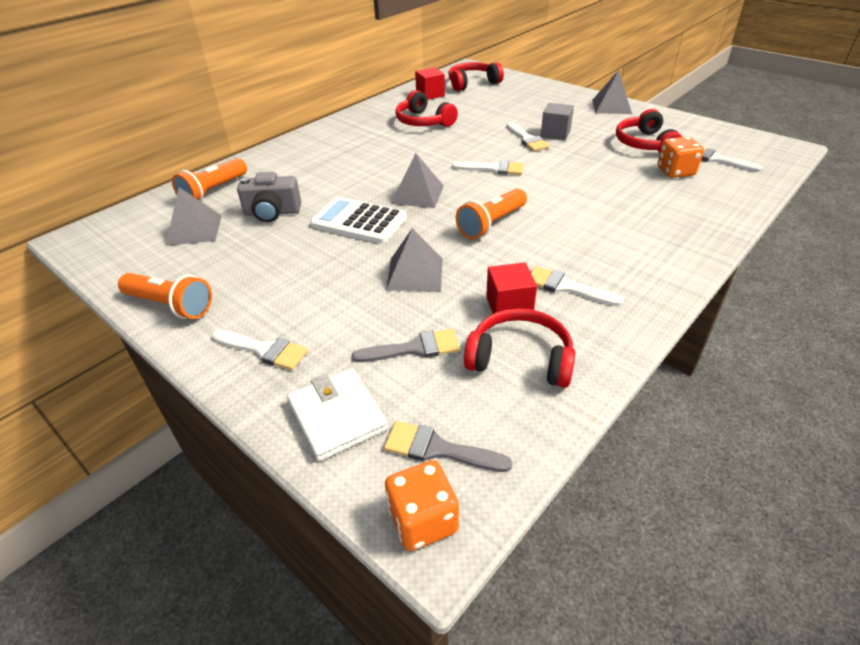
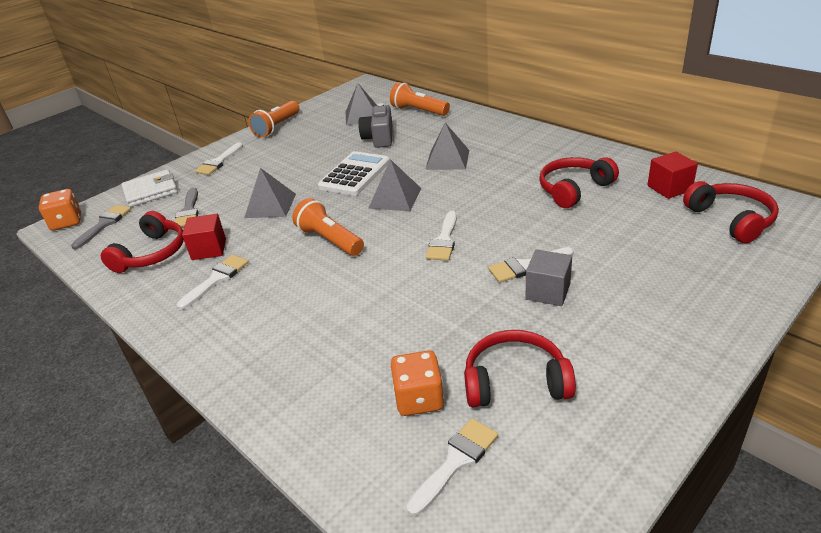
camera: 95 degrees right, 5 degrees down
(611, 106) = (674, 364): grey pyramid -> grey pyramid (447, 159)

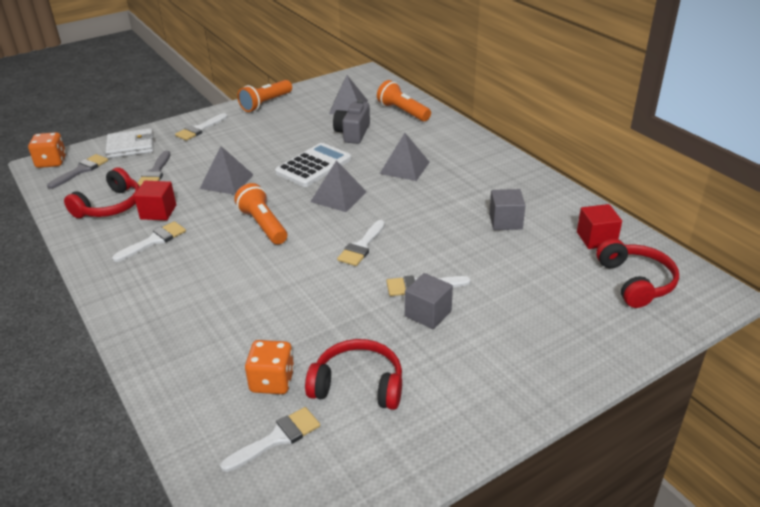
camera: 10 degrees right, 0 degrees up
(574, 189) = (505, 221): red headphones -> grey cube

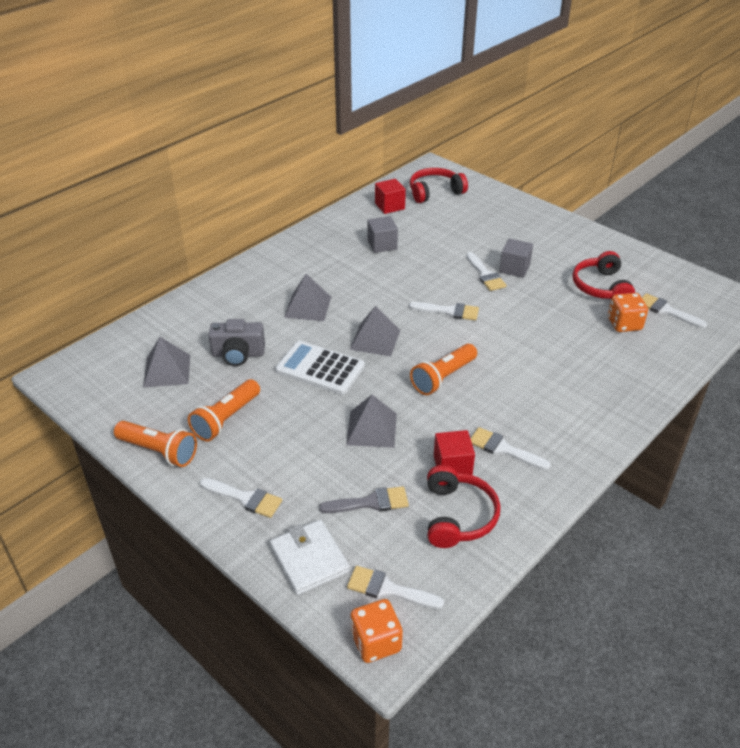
camera: 105 degrees left, 5 degrees up
(81, 170) = (388, 589): grey brush -> white brush
(110, 206) = (458, 516): red headphones -> red headphones turned 75 degrees clockwise
(403, 112) = (179, 325): orange flashlight -> orange flashlight (226, 419)

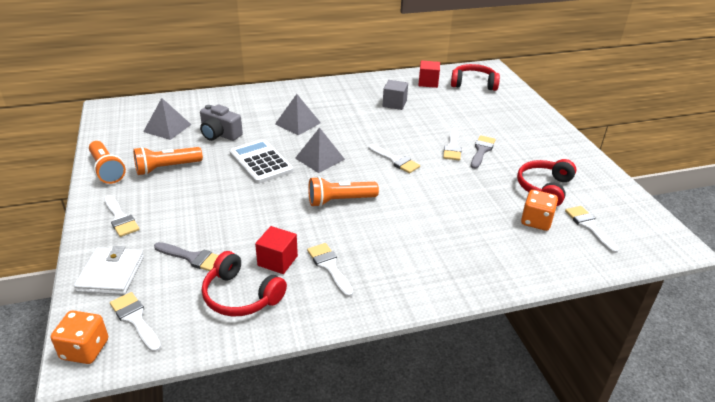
camera: 30 degrees right, 5 degrees down
(372, 429) = (250, 212): grey pyramid -> none
(458, 516) = (241, 296): red headphones -> red headphones turned 90 degrees clockwise
(514, 268) = (481, 150): grey cube -> grey brush

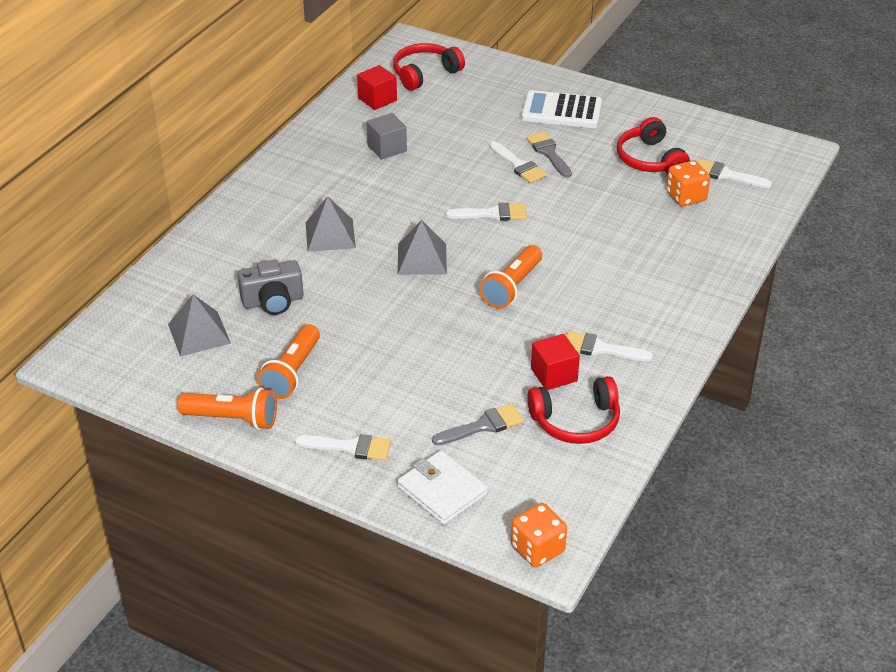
camera: 45 degrees left, 5 degrees up
(135, 319) = (532, 501): white brush -> none
(261, 162) = (373, 301): white calculator -> white calculator (561, 111)

